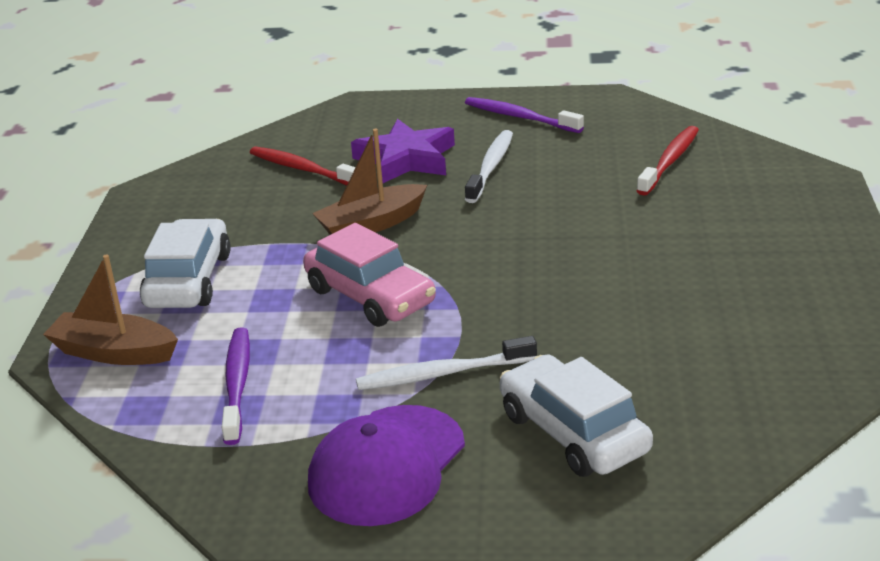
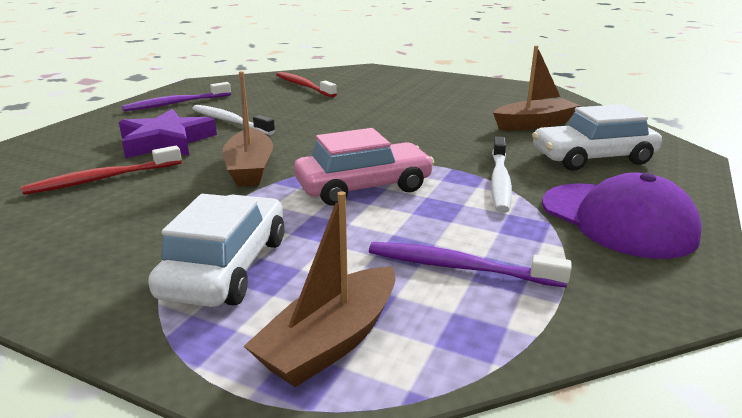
camera: 70 degrees left, 5 degrees down
(188, 280) = (226, 267): white car -> white car turned 75 degrees clockwise
(676, 368) = (534, 124): none -> brown boat

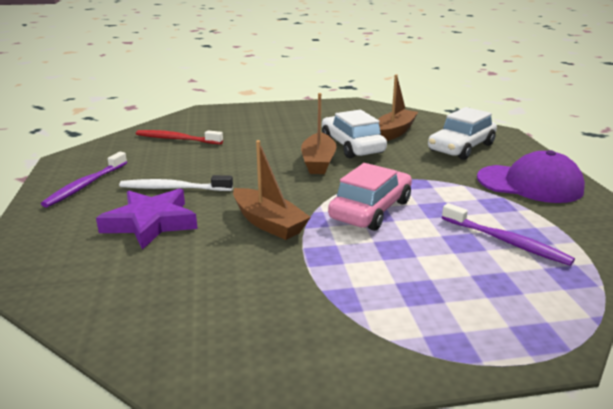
camera: 35 degrees left, 0 degrees up
(102, 179) = (160, 274): red toothbrush -> none
(226, 267) = (387, 298): white car -> white car (352, 146)
(331, 341) = (519, 311): brown boat -> brown boat (318, 162)
(459, 267) = (506, 241): purple toothbrush -> purple toothbrush turned 120 degrees counterclockwise
(499, 181) = (439, 179): white toothbrush -> none

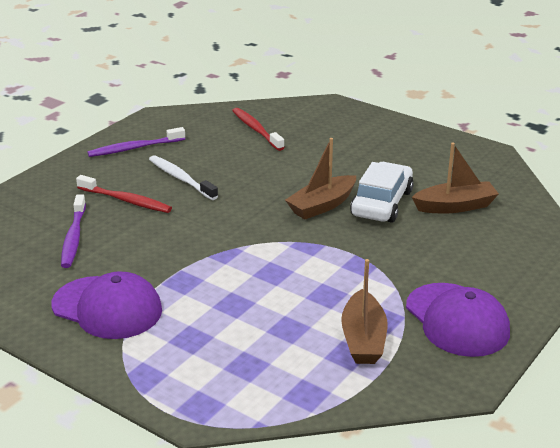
camera: 45 degrees right, 5 degrees up
(151, 223) = (126, 200): purple star -> red toothbrush
(268, 223) = (191, 239): brown boat -> brown boat (363, 339)
(302, 313) = (107, 308): none -> purple cap
(371, 210) = (276, 268): pink car -> none
(461, 147) = (481, 254): white car -> none
(506, 241) = (319, 347): purple toothbrush -> purple toothbrush (73, 237)

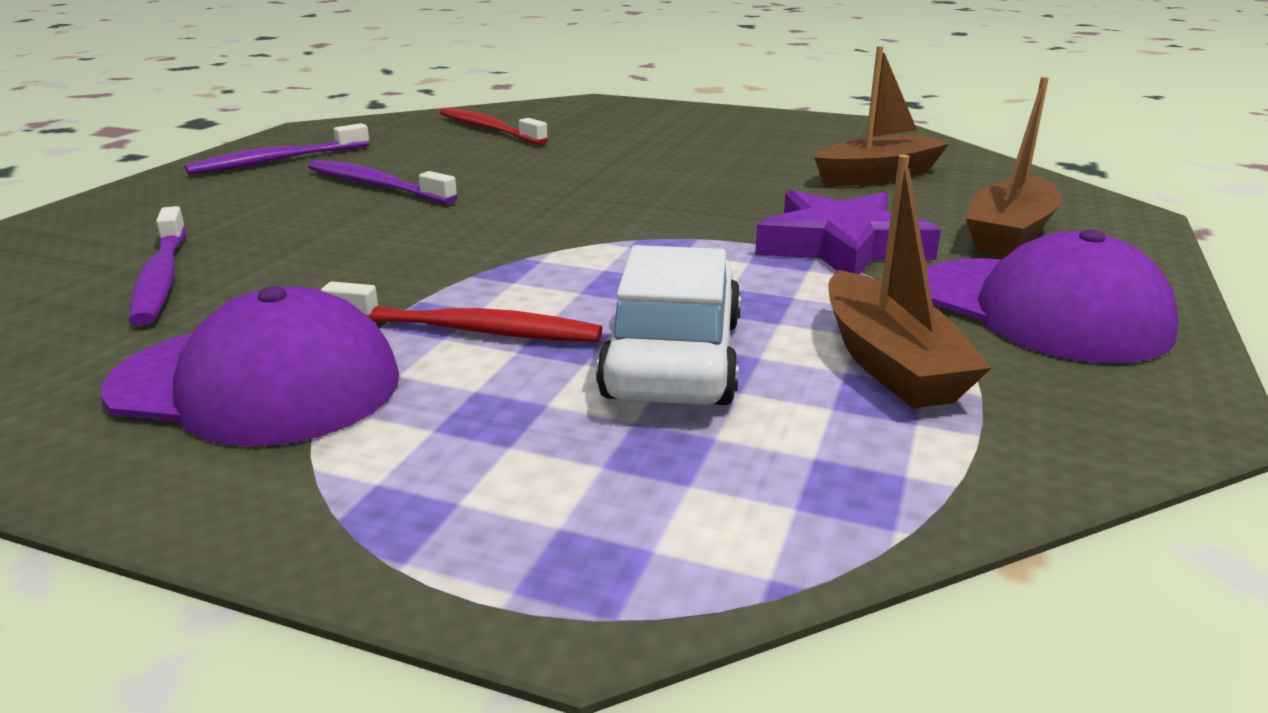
camera: 15 degrees left, 5 degrees down
(126, 200) = (273, 219): red toothbrush -> red toothbrush (469, 330)
(181, 178) = (376, 185): white toothbrush -> purple toothbrush
(322, 205) = (654, 193): brown boat -> brown boat (1009, 234)
(381, 203) = (755, 182): white car -> white car (673, 358)
(393, 262) = (841, 247): none -> purple star

